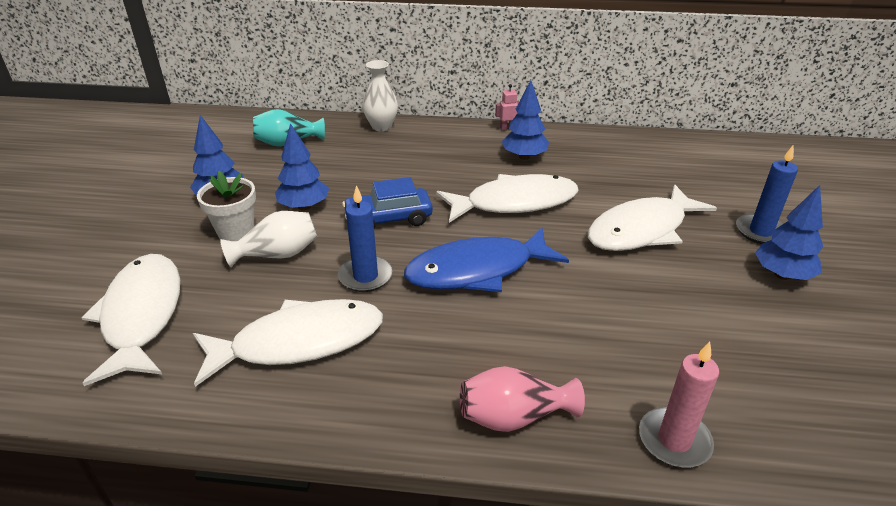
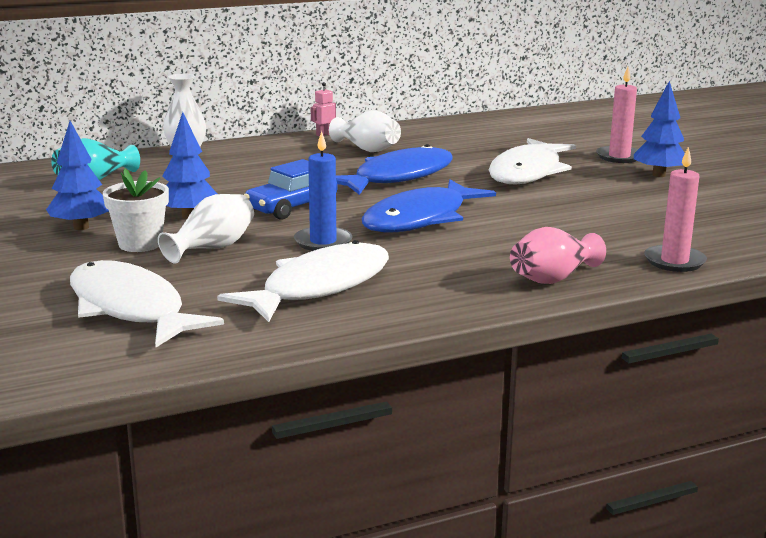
camera: 30 degrees left, 15 degrees down
(514, 203) = (398, 177): white fish -> blue fish
(524, 157) = (367, 149): blue tree -> white vase
(760, 232) = (619, 157): blue candle -> pink candle

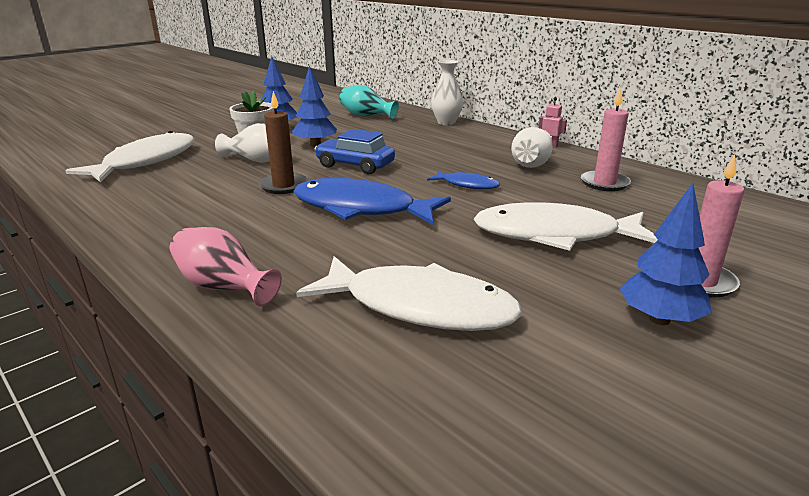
camera: 70 degrees right, 5 degrees up
(319, 287) = (188, 199): white fish -> white fish (419, 307)
(323, 242) = (283, 186): blue candle -> brown candle
(398, 177) = (467, 185): blue fish -> blue fish, size x0.50
(674, 261) = (303, 361): pink candle -> pink candle (604, 183)

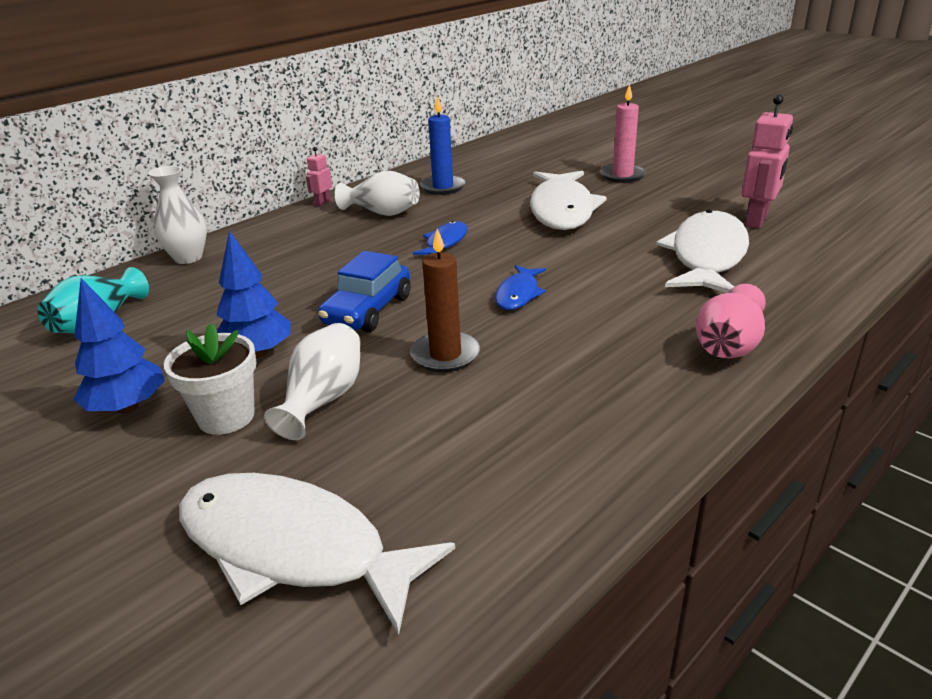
camera: 90 degrees left, 5 degrees up
(361, 208) = (518, 294): blue fish -> blue fish, size x0.50
(540, 370) = (757, 221): none -> pink robot
(604, 183) = (443, 187): pink candle -> blue candle
(659, 319) = (677, 189): blue tree -> none

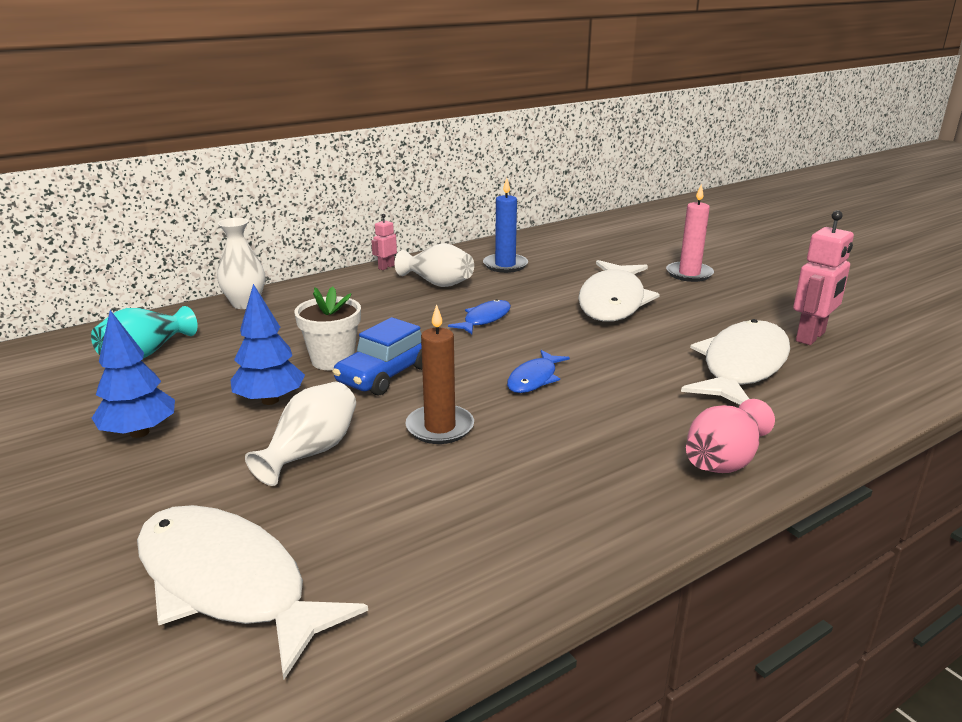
camera: 10 degrees right, 5 degrees down
(226, 417) = (219, 454): white flower pot -> white flower pot (333, 360)

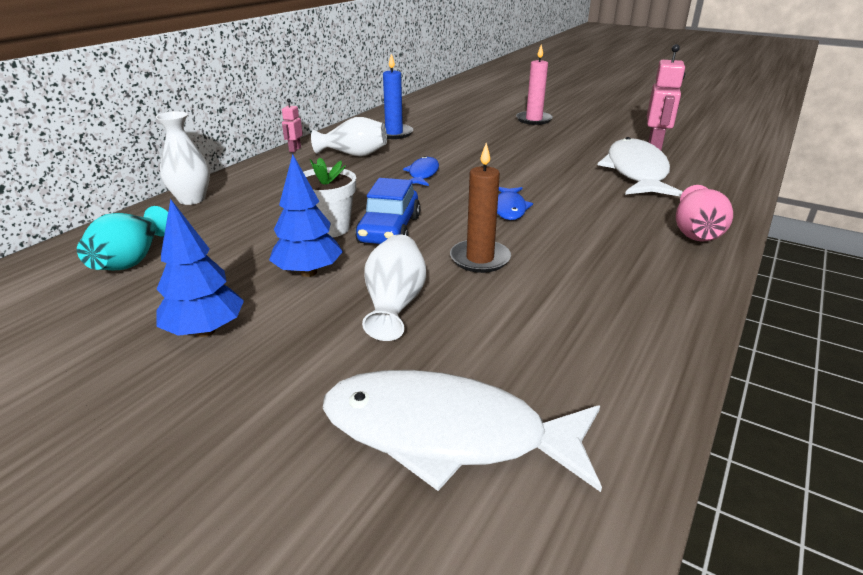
camera: 25 degrees left, 5 degrees up
(613, 301) = (503, 145): white fish -> none

